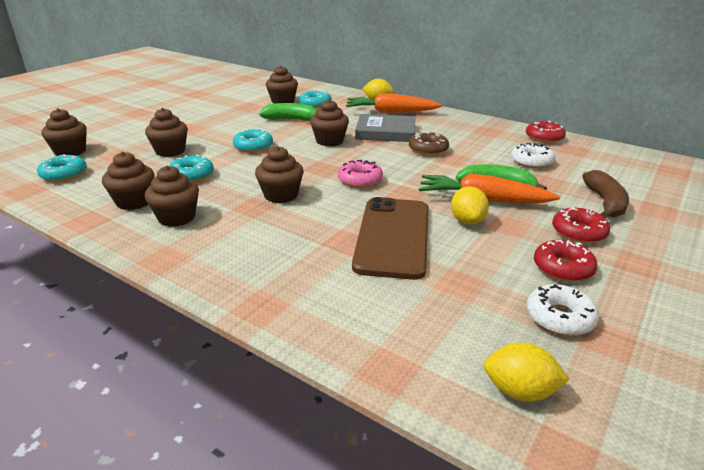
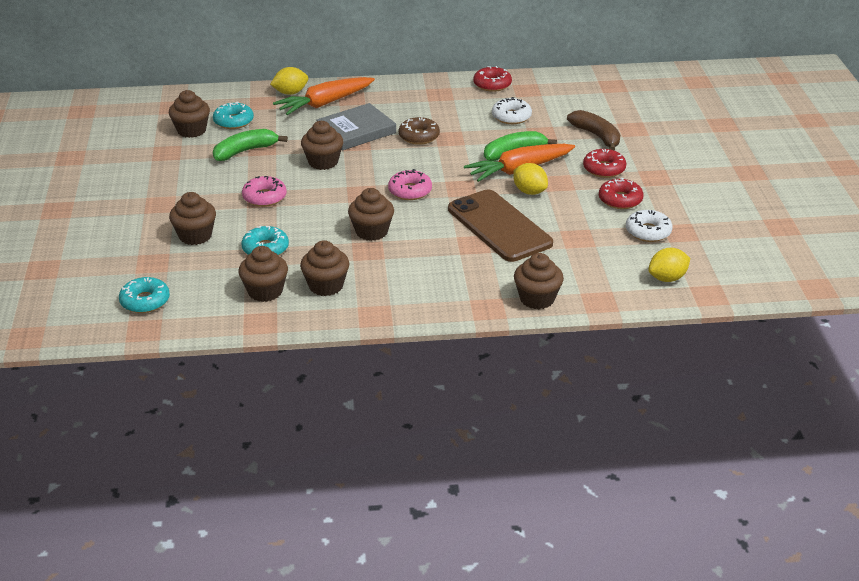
camera: 40 degrees left, 5 degrees up
(70, 152) = (94, 280): brown cupcake -> brown cupcake (537, 299)
(253, 146) = (264, 197): turquoise donut -> pink donut

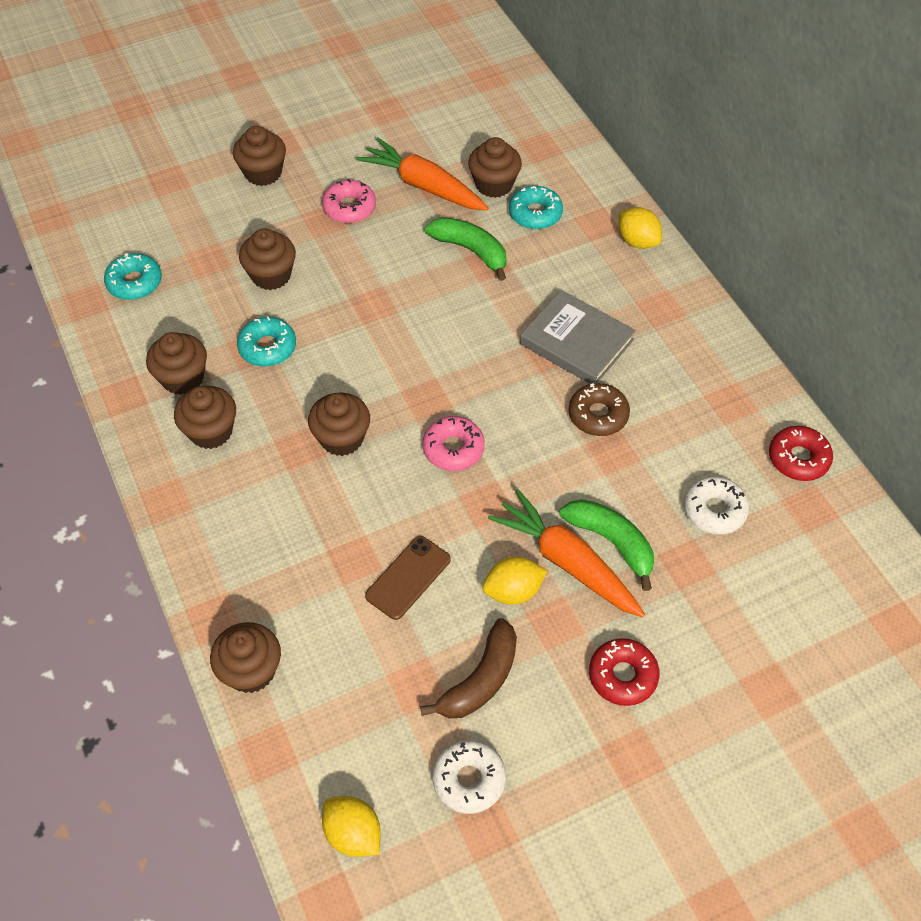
camera: 70 degrees right, 20 degrees up
(264, 197) = (376, 307): pink donut -> pink donut (349, 208)
(323, 162) = (482, 334): brown cupcake -> brown cupcake (263, 173)
(325, 103) = (629, 285): orange carrot -> orange carrot (423, 186)
(499, 226) = (408, 577): brown phone -> brown phone, size x0.54
(529, 191) = (513, 591): yellow lemon -> yellow lemon turned 45 degrees clockwise
(597, 136) = (718, 642): brown banana -> brown banana (481, 680)
(620, 200) = (543, 719): red donut -> none

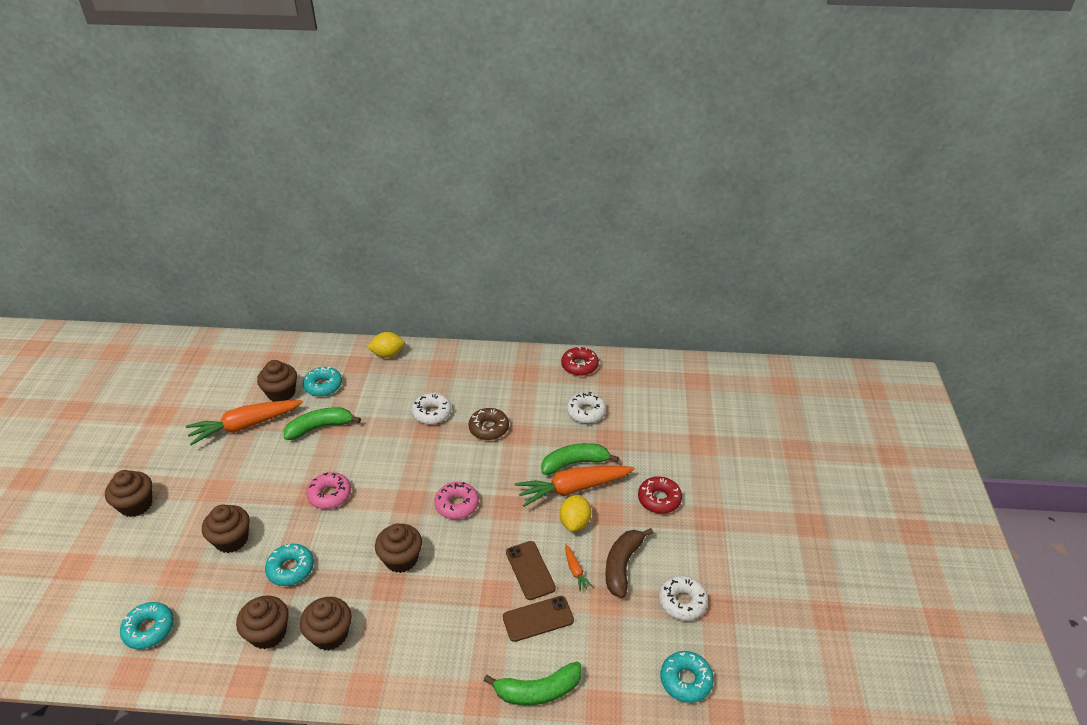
camera: 60 degrees left, 15 degrees down
(251, 670) = (538, 691): brown cupcake -> green banana
(345, 621) = (538, 619): none -> brown phone
(349, 208) = (220, 471): pink donut -> pink donut (330, 495)
(353, 834) = (686, 680): yellow lemon -> turquoise donut
(438, 629) = (575, 571): none -> orange carrot
(481, 680) = (622, 565): brown banana -> brown banana turned 135 degrees counterclockwise
(576, 342) = (432, 413): grey book -> white donut

